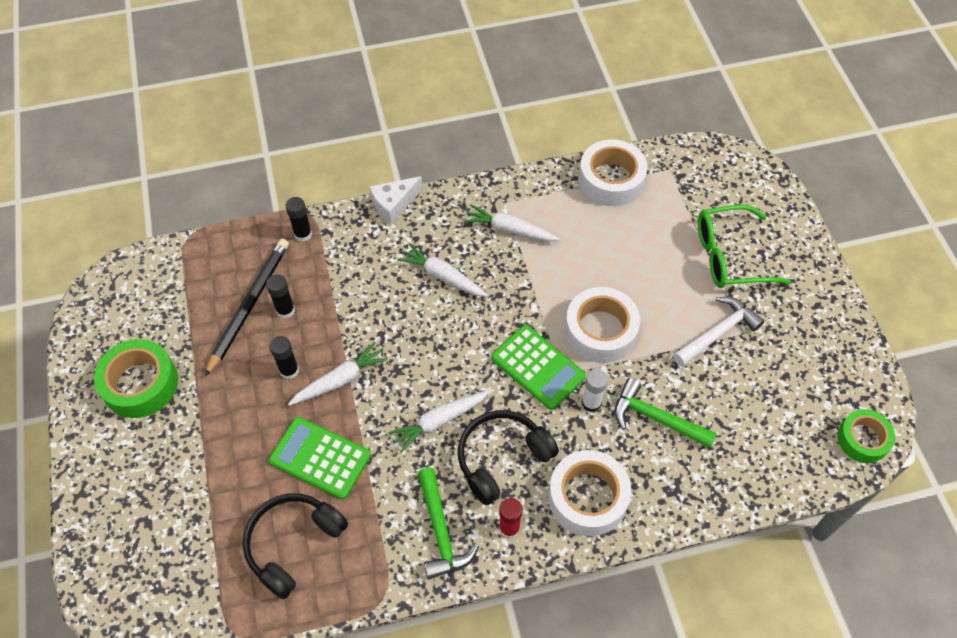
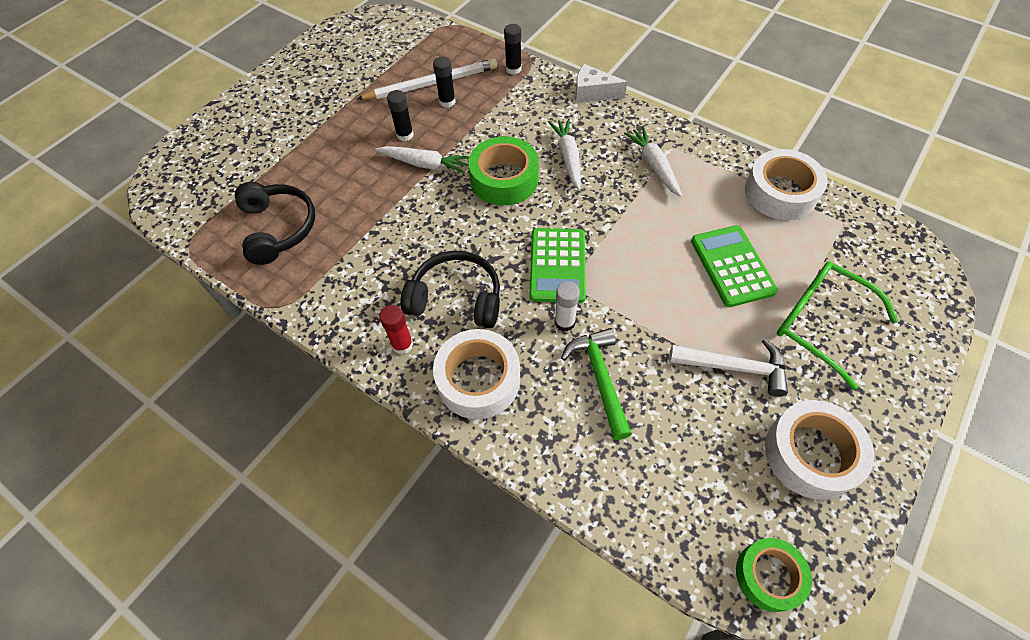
camera: 50 degrees right, 0 degrees up
(140, 384) = (324, 78): green tape -> green tape (504, 179)
(249, 305) = (431, 83): black pencil -> white pencil
(293, 544) = (278, 228): black headphones -> black headphones turned 75 degrees clockwise
(320, 458) = (355, 196): green calculator -> green calculator (732, 266)
(439, 421) = (449, 239): white carrot -> none
(441, 531) = (361, 304): green hammer -> none
(600, 331) = (636, 282): white tape -> white tape (811, 454)

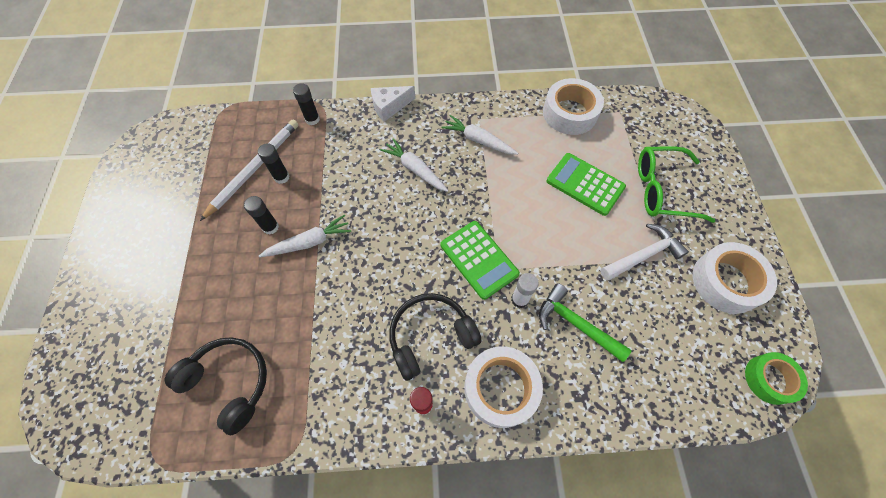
camera: 40 degrees left, 5 degrees up
(504, 179) = (383, 215): green tape -> none

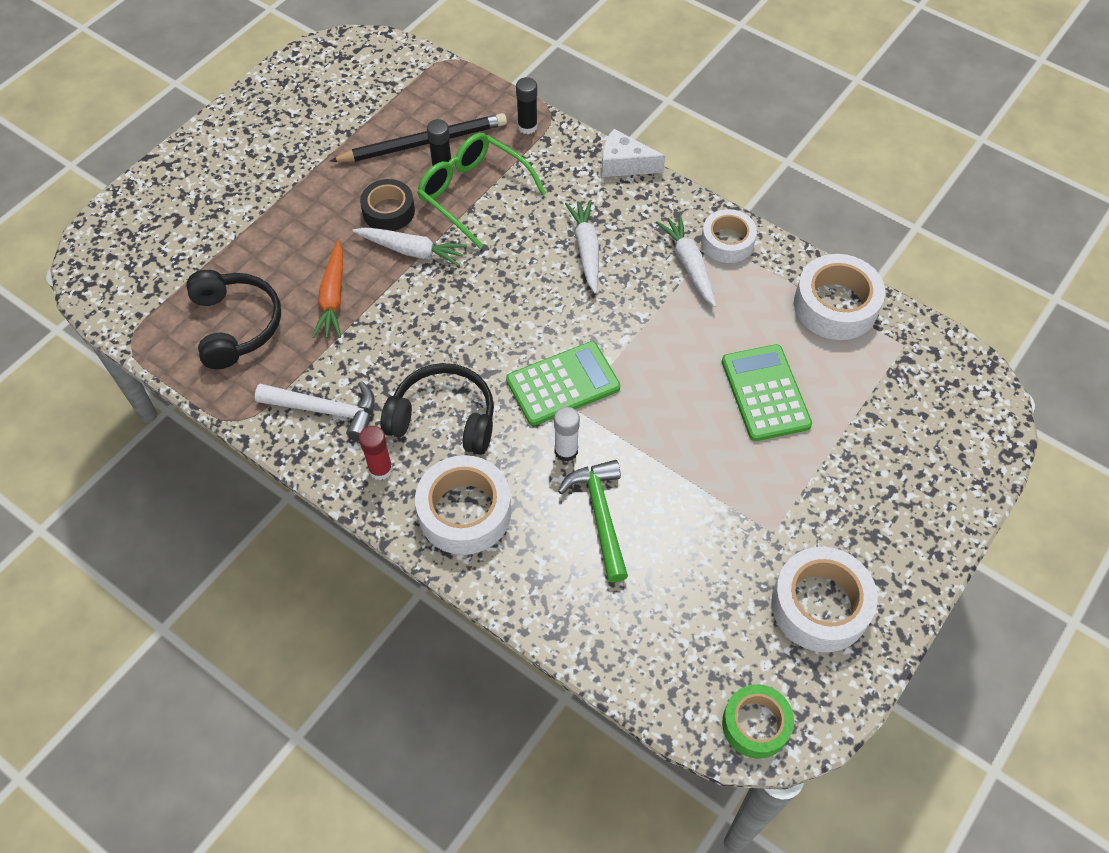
camera: 40 degrees right, 5 degrees down
(254, 169) = (423, 142): white pencil -> black pencil
(270, 227) = (388, 211): black glue stick -> black tape
(284, 311) = (333, 297): none -> orange carrot
(479, 259) = (563, 384): green calculator -> green calculator turned 120 degrees counterclockwise
(485, 115) = (727, 242): none -> white tape
(643, 255) = (751, 509): white hammer -> white hammer (326, 410)
(661, 190) = (854, 463): green glasses -> green glasses (473, 193)

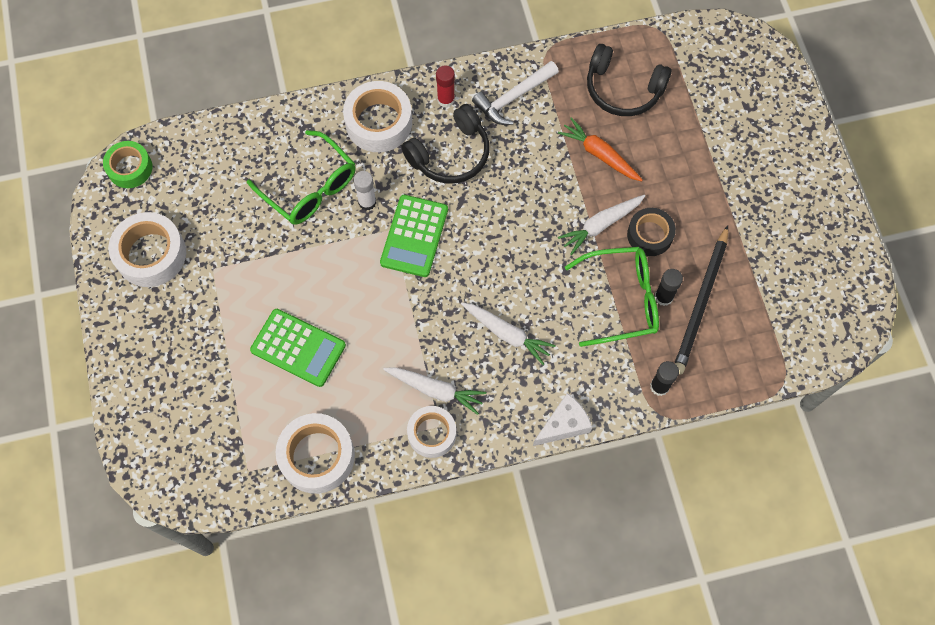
camera: 130 degrees right, 10 degrees up
(600, 515) = (310, 188): green hammer -> green glasses

